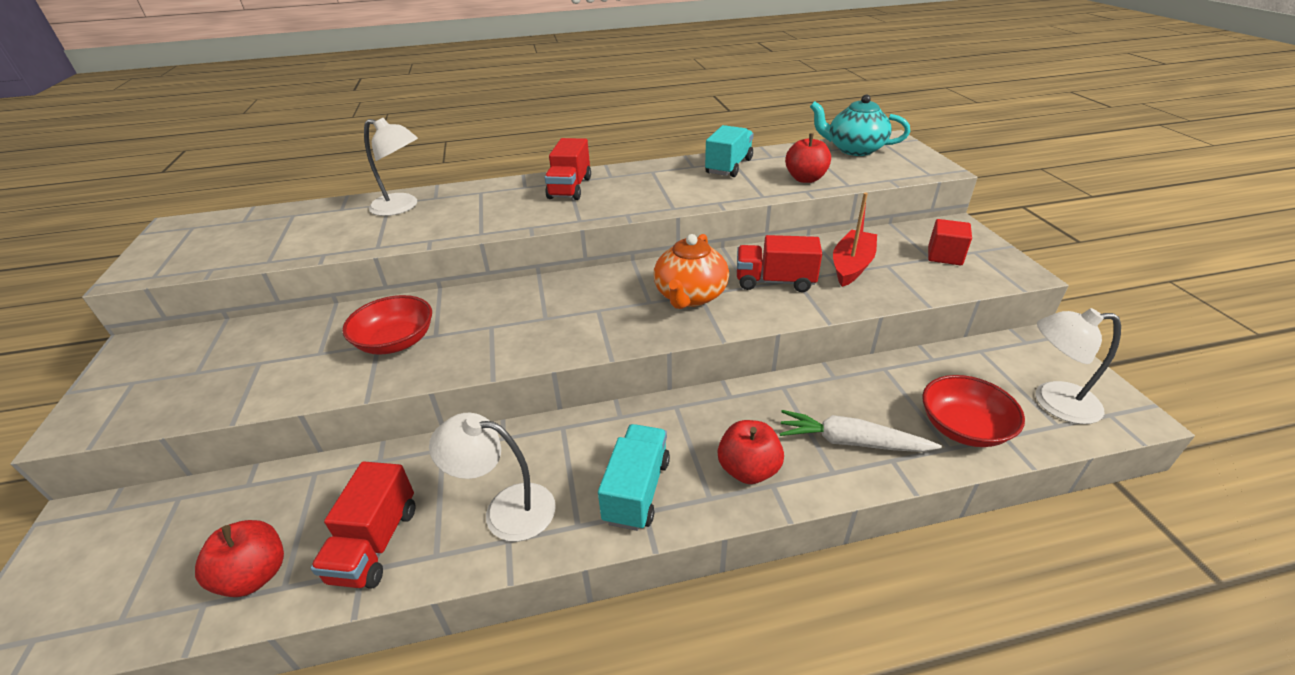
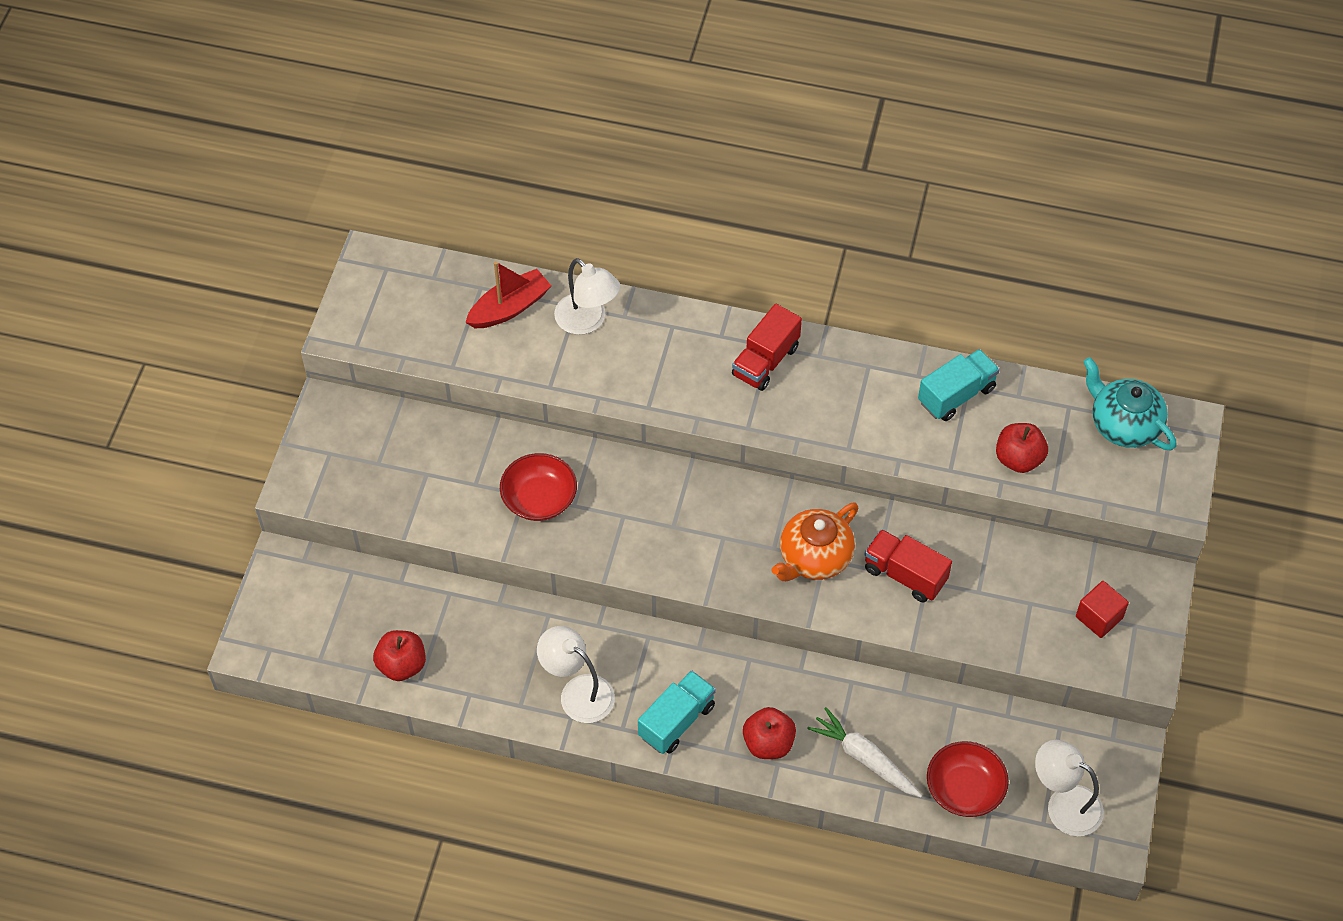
camera: 25 degrees right, 20 degrees up
(375, 544) = (482, 677): red truck -> none
(851, 266) = (995, 588): red boat -> red boat (509, 308)

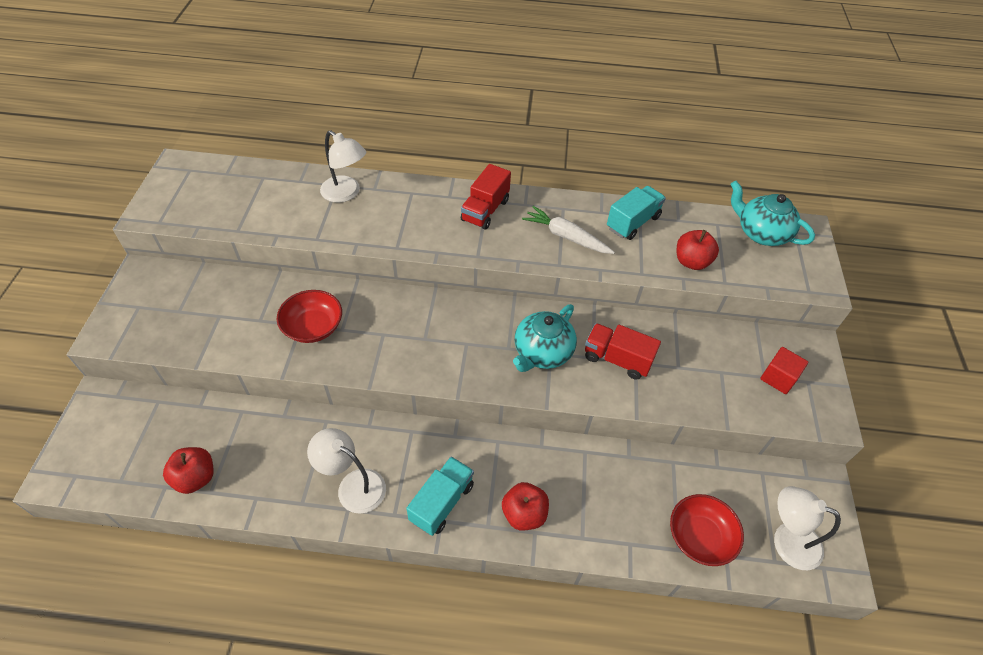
camera: 10 degrees left, 5 degrees down
(509, 308) = (285, 189): red boat -> none
(814, 558) = (542, 352): orange teapot -> turquoise teapot
(864, 758) = (609, 518): white carrot -> white carrot (566, 236)

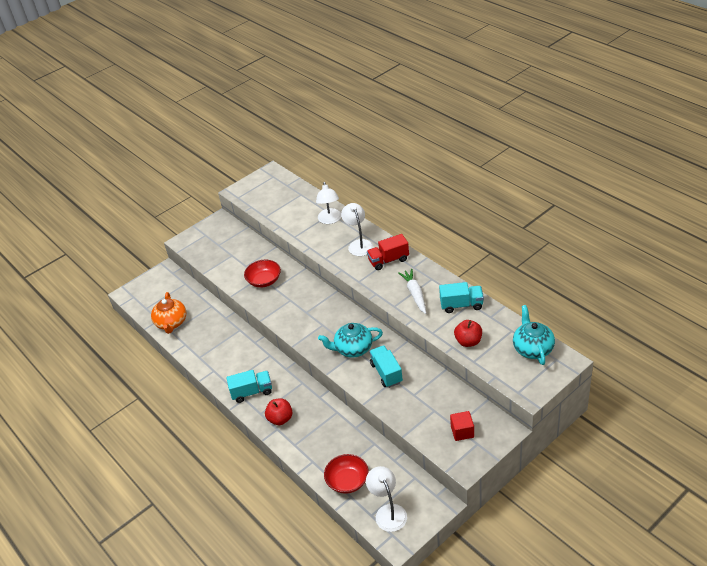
camera: 50 degrees right, 10 degrees down
(195, 478) = (171, 323): red apple -> orange teapot
(353, 485) = (224, 362): white lamp -> white lamp (359, 244)
(617, 359) = (386, 373): red truck -> turquoise truck

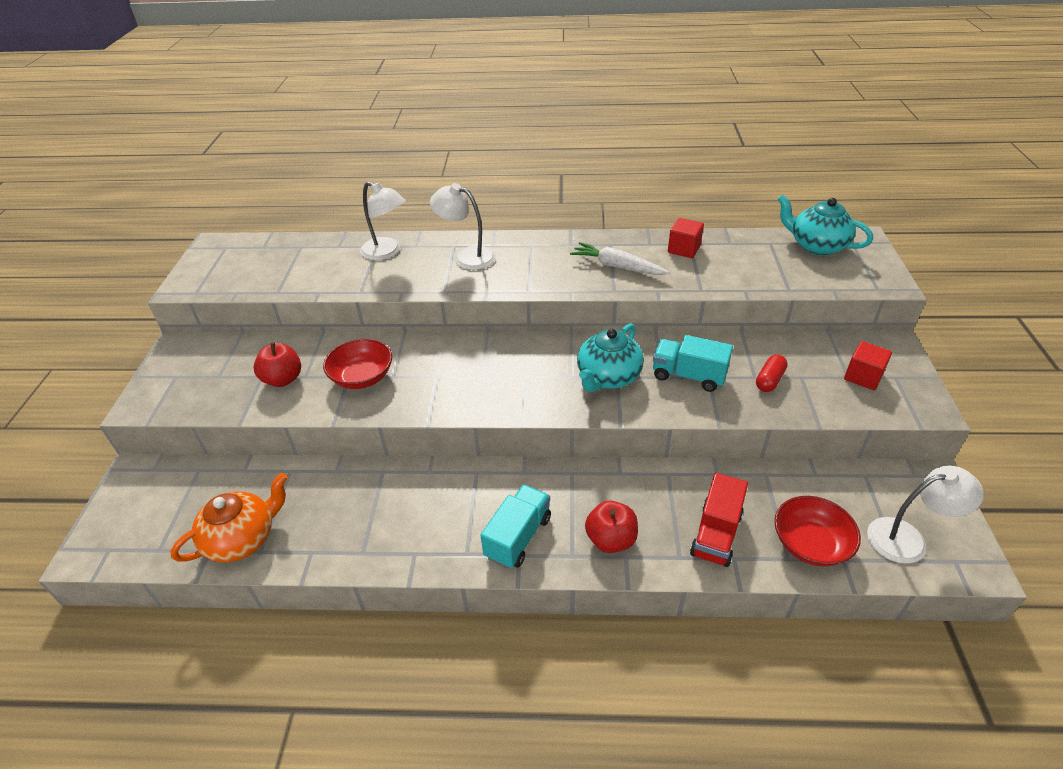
camera: 50 degrees left, 0 degrees up
(171, 323) = (243, 539): orange teapot -> orange teapot turned 75 degrees counterclockwise
(388, 260) = (531, 253): red truck -> red truck (716, 534)
(388, 512) = (907, 538): white lamp -> white lamp turned 150 degrees clockwise
(417, 401) = (769, 380): none -> red capsule
(461, 305) = (684, 249): turquoise truck -> red cube
(468, 341) = (750, 276): red apple -> red apple (283, 379)

